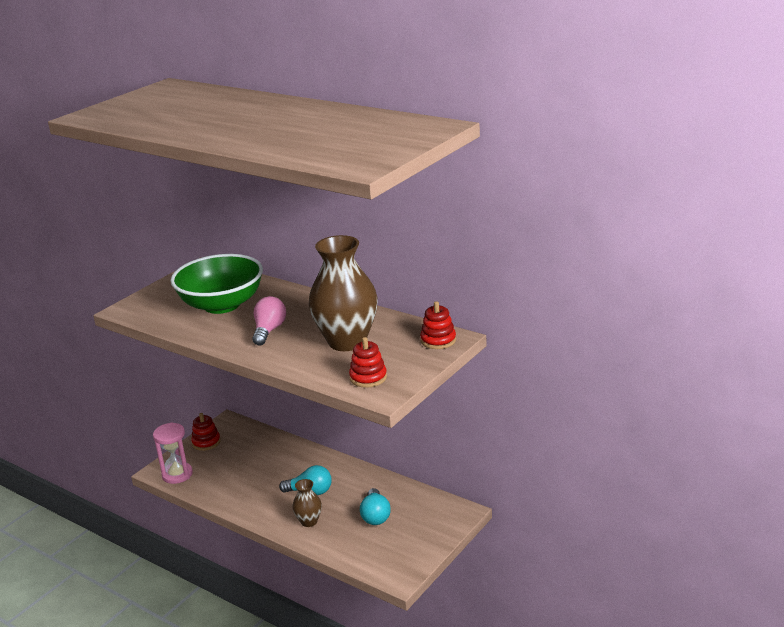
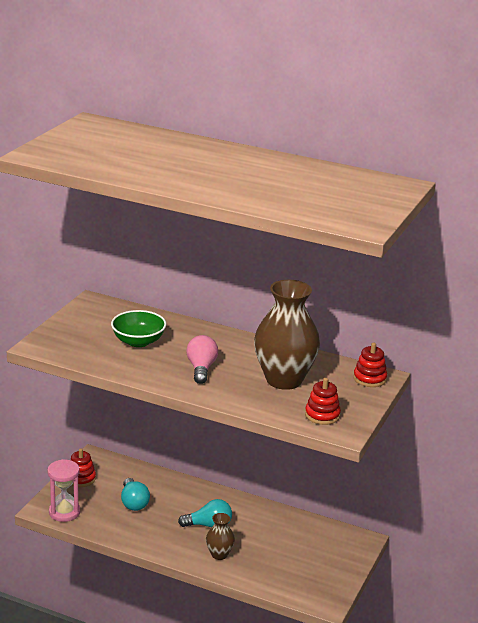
camera: 15 degrees left, 0 degrees up
(222, 305) = (138, 341): green bowl -> green bowl, size x0.61
(375, 516) = (282, 547): turquoise light bulb -> turquoise light bulb (133, 503)

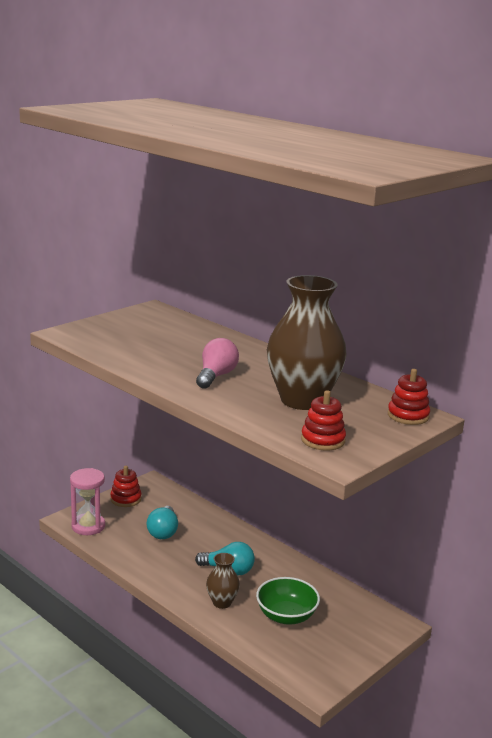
camera: 20 degrees right, 5 degrees down
(138, 341) = (169, 344): green bowl -> green bowl (286, 616)

